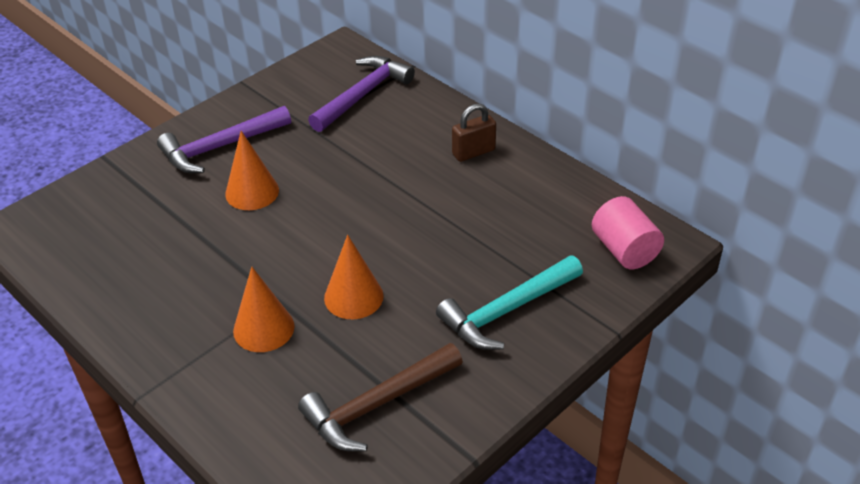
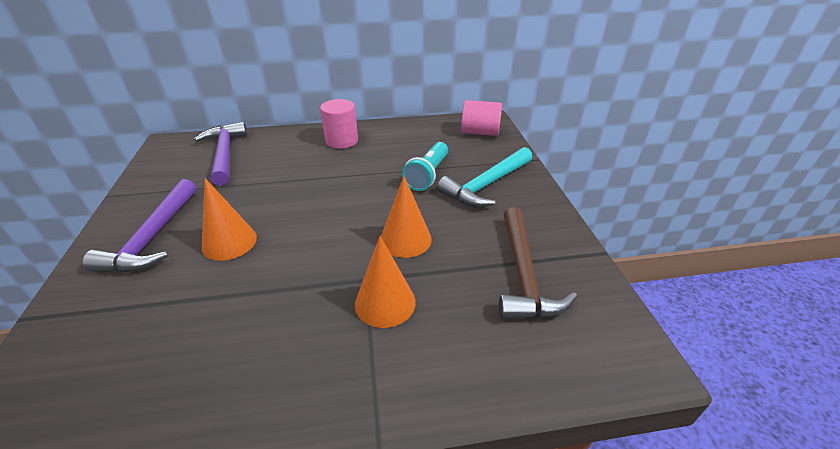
camera: 55 degrees left, 5 degrees down
(473, 152) = (341, 141): brown padlock -> pink cylinder
(477, 255) = (428, 175): none -> turquoise flashlight
(507, 310) = (486, 185): turquoise hammer -> turquoise hammer turned 45 degrees clockwise

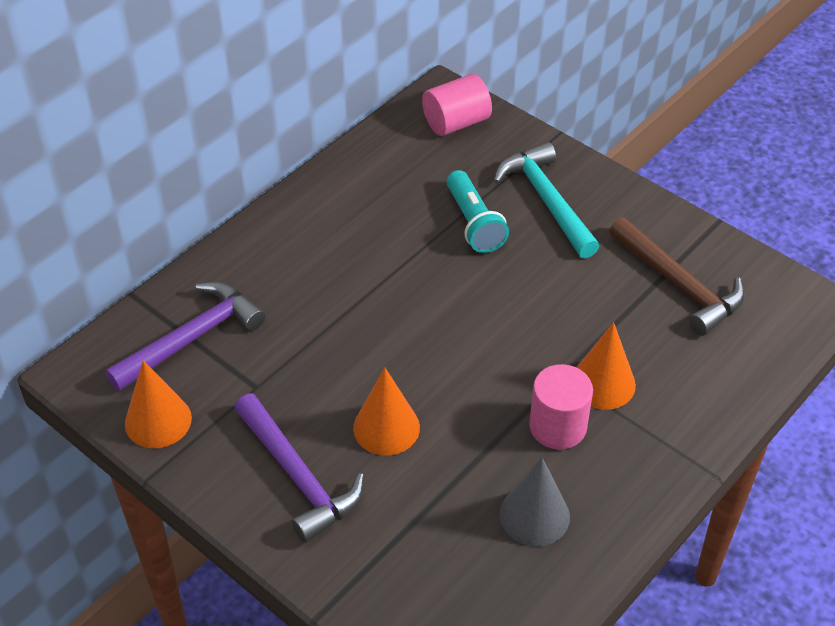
camera: 40 degrees left, 10 degrees up
(213, 359) = (534, 515): none -> grey cone
(225, 154) = (192, 338): purple hammer -> purple hammer turned 105 degrees clockwise
(341, 141) = (309, 231): pink cylinder -> pink cylinder (557, 426)
(405, 239) = (546, 314): orange cone -> orange cone (158, 420)
(486, 185) = (547, 201): turquoise hammer -> turquoise hammer turned 150 degrees clockwise

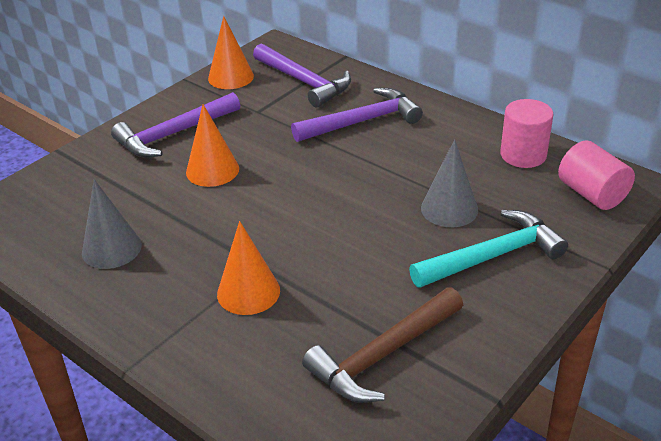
camera: 90 degrees right, 10 degrees down
(300, 283) = (362, 121): none -> purple hammer
(474, 223) = (449, 209): turquoise flashlight -> grey cone
(557, 426) = (201, 262): pink cylinder -> pink cylinder (523, 155)

